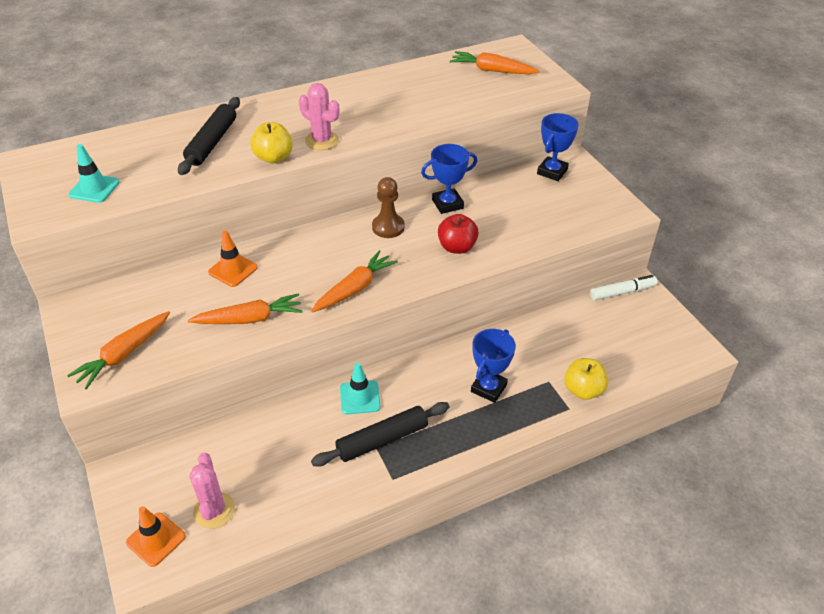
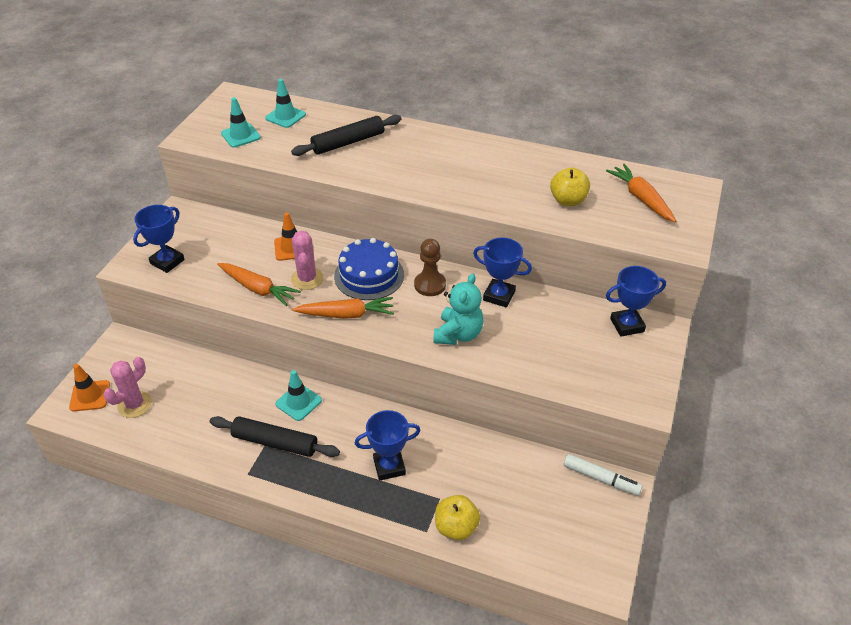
camera: 45 degrees right, 0 degrees up
(116, 151) = (285, 116): none -> turquoise traffic cone
(124, 354) = (167, 262): orange carrot -> blue trophy
(273, 158) = (370, 177): yellow apple -> yellow apple (568, 201)
(322, 140) = (420, 182): pink cactus -> pink cactus (307, 279)
(331, 250) = (369, 275): none -> blue cake
(457, 247) = (458, 334): red apple -> turquoise teddy bear

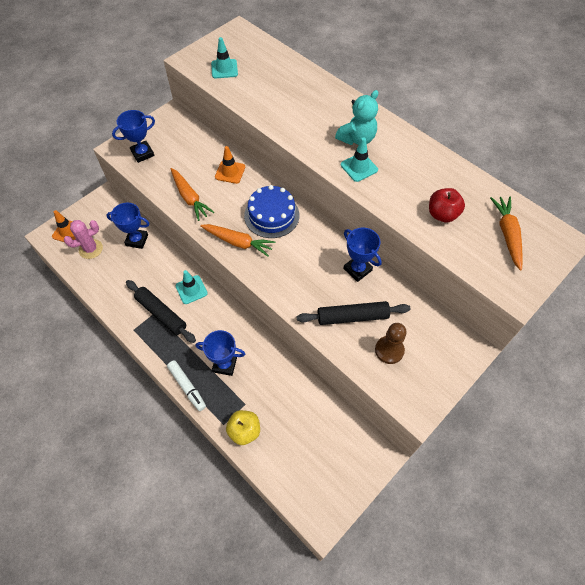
camera: 25 degrees right, 15 degrees up
(285, 116) = (266, 61): turquoise traffic cone -> turquoise traffic cone (359, 167)
(307, 279) = (227, 202): pink cactus -> none
(348, 142) = (299, 100): black rolling pin -> black rolling pin (352, 317)
(430, 285) = (311, 240): brown pawn -> brown pawn (389, 350)
(458, 334) = (308, 291): turquoise teddy bear -> turquoise teddy bear (357, 139)
(568, 201) = (442, 214): yellow apple -> red apple
(601, 479) = (367, 441): white marker -> white marker (187, 387)
(627, 325) = (444, 335): blue trophy -> blue trophy (137, 240)

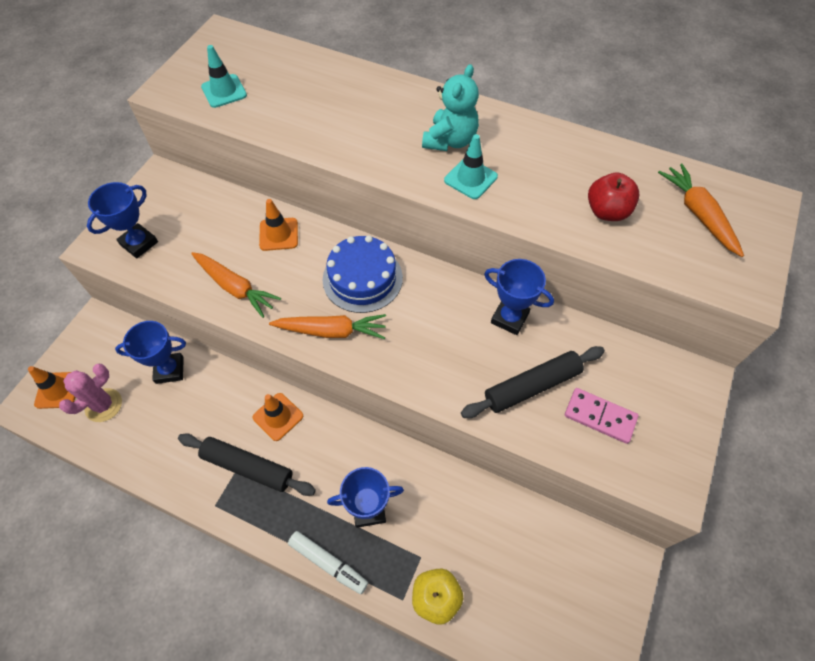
camera: 20 degrees left, 0 degrees up
(191, 289) = (278, 416): turquoise traffic cone -> orange traffic cone
(389, 350) = (600, 416): brown pawn -> pink domino

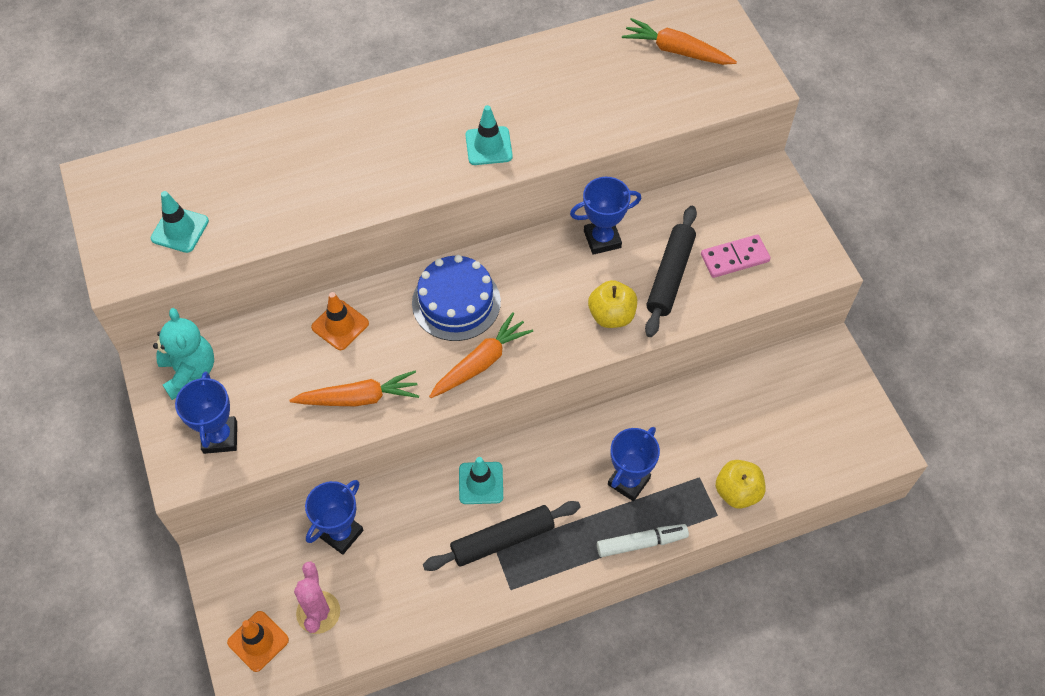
camera: 45 degrees left, 0 degrees up
(278, 416) = (481, 483): orange traffic cone -> turquoise traffic cone
(450, 140) = (436, 126): turquoise teddy bear -> turquoise teddy bear (189, 372)
(455, 377) = (611, 315): none -> yellow apple
(607, 211) = (614, 96): red apple -> none

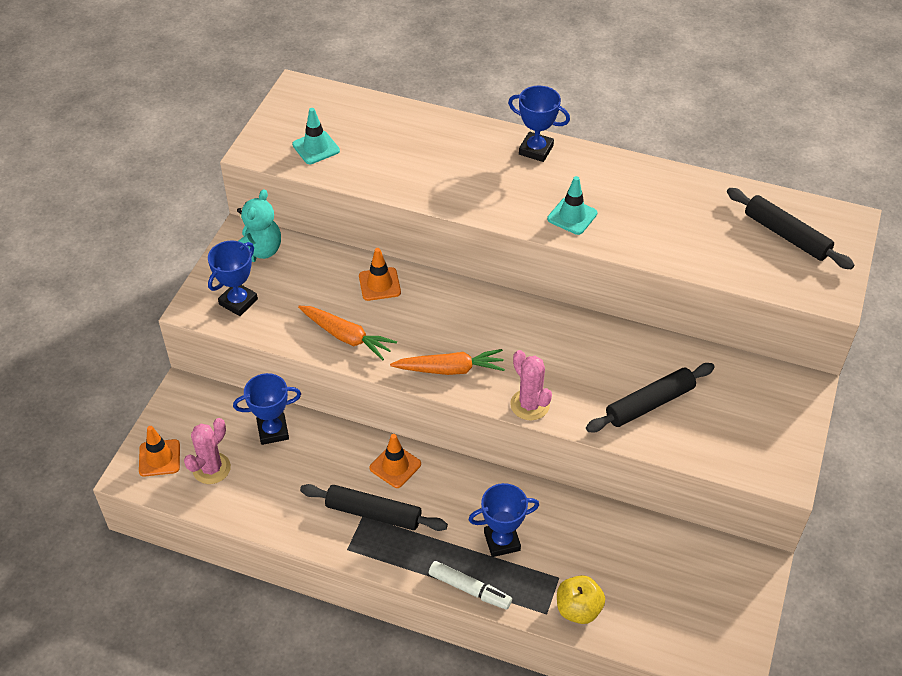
camera: 40 degrees right, 10 degrees down
(456, 302) = (472, 320): blue cake -> none
(481, 483) = (395, 466): turquoise traffic cone -> orange traffic cone
(577, 346) = (529, 405): none -> pink cactus
(602, 239) = (621, 346): blue trophy -> blue trophy (536, 150)
(611, 315) = (576, 401): yellow apple -> none
(676, 51) = (786, 235): orange carrot -> black rolling pin
(734, 258) = (715, 425): pink domino -> none

